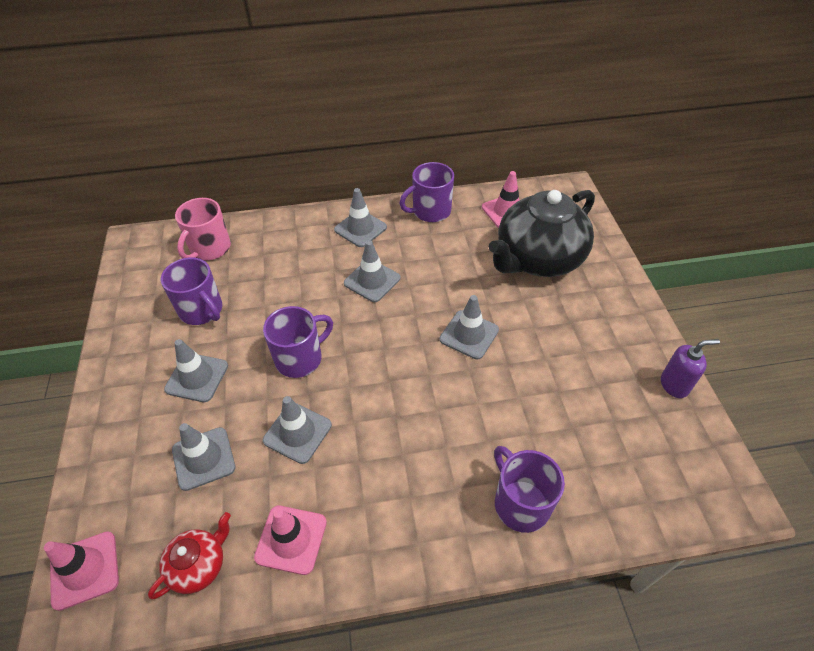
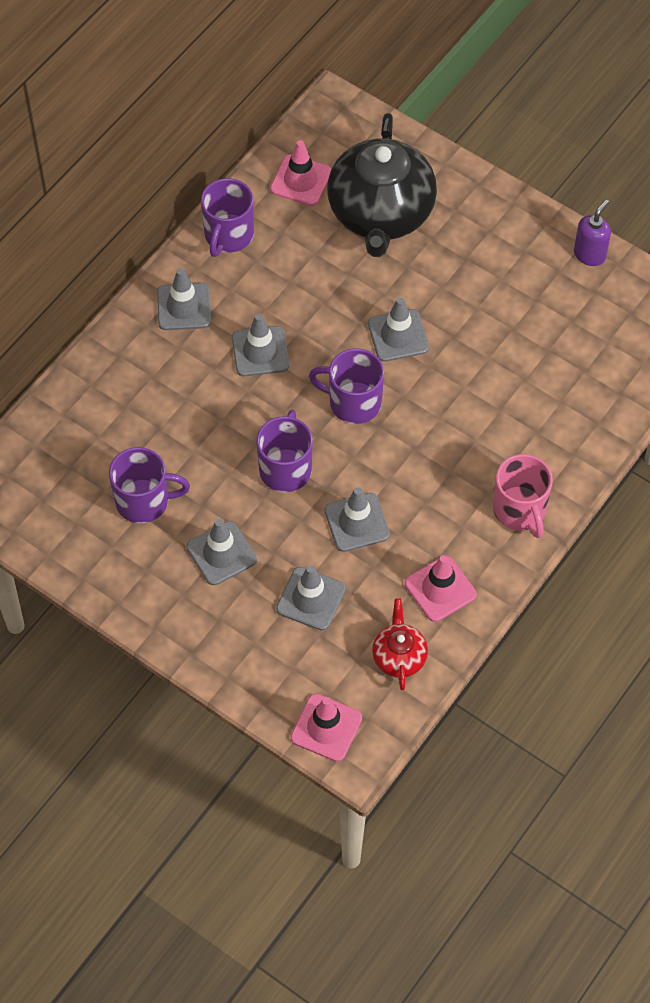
camera: 45 degrees left, 10 degrees up
(209, 248) = (64, 442): pink mug -> pink mug (520, 510)
(520, 503) = (564, 435): purple mug -> purple mug (353, 402)

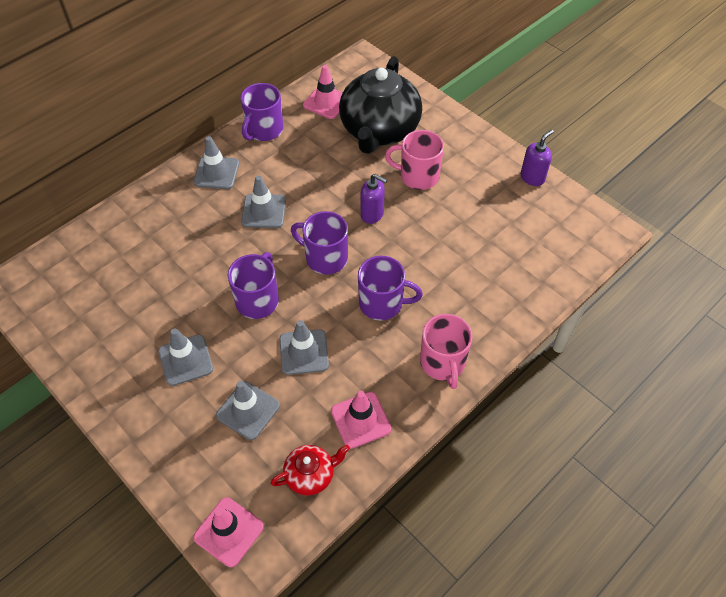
camera: 10 degrees right, 5 degrees down
(144, 501) = (138, 309): purple mug -> purple mug (382, 303)
(398, 335) = (372, 214): grey traffic cone -> purple soap dispenser
(399, 656) = (311, 475): red teapot -> red teapot turned 60 degrees clockwise
(445, 274) = (418, 176): none -> pink mug

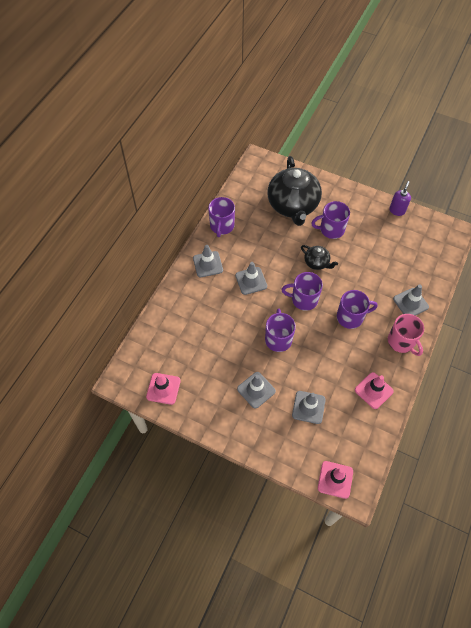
camera: 20 degrees left, 5 degrees up
(304, 352) = (321, 361): grey traffic cone -> grey traffic cone (410, 303)
(311, 475) = (363, 431): red teapot -> none
(326, 102) = (250, 195): pink traffic cone -> pink traffic cone (163, 388)
(372, 214) = (317, 263): purple soap dispenser -> black teapot
(418, 176) = (331, 229): pink mug -> purple mug

